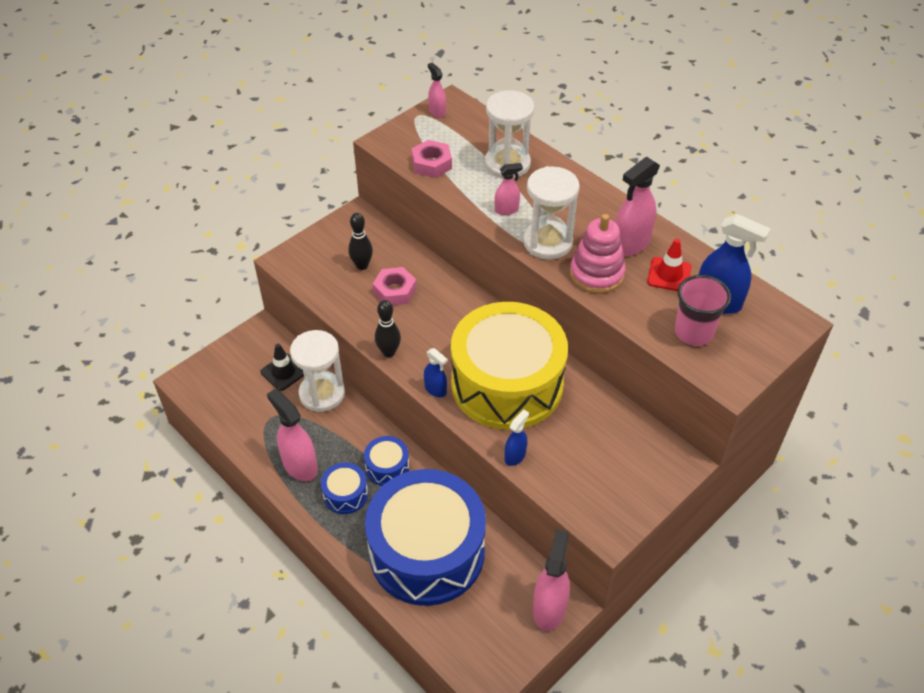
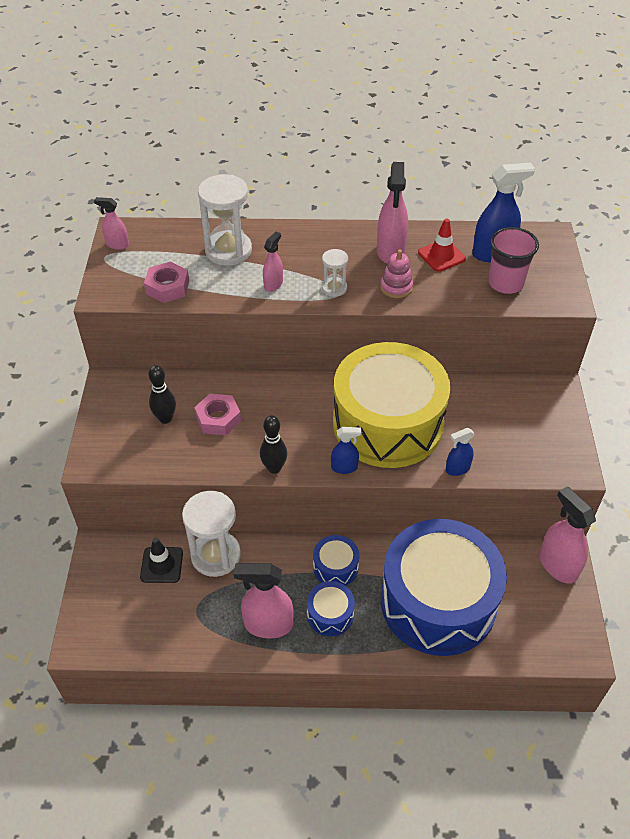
camera: 45 degrees left, 0 degrees up
(515, 456) = (457, 469): blue spray bottle -> blue spray bottle turned 105 degrees counterclockwise
(547, 242) = (334, 288): white hourglass -> white hourglass, size x0.52
(596, 274) = (396, 287): pink stacking toy -> pink stacking toy, size x0.62

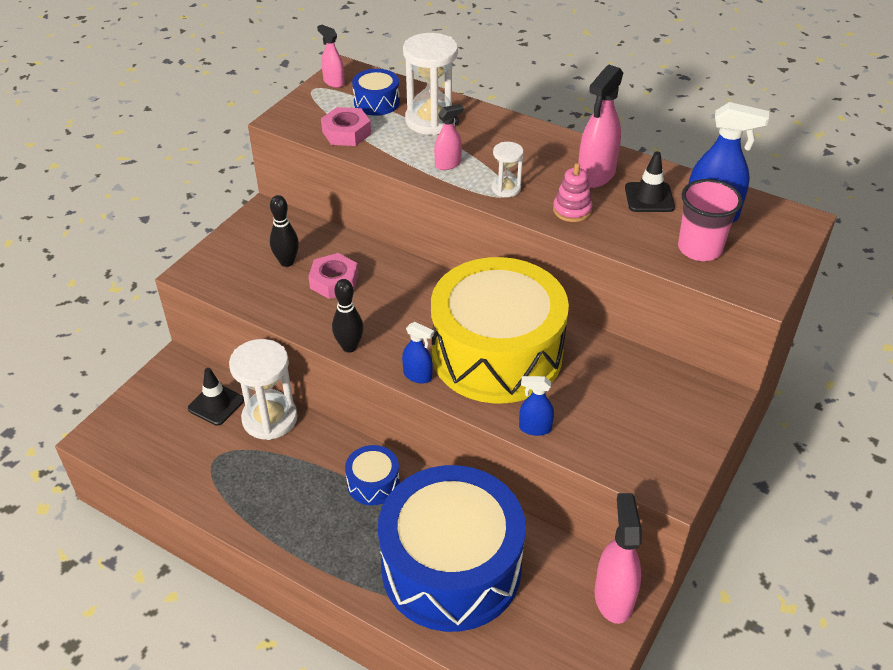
camera: 30 degrees right, 5 degrees down
(268, 625) = (267, 504): pink spray bottle -> none
(330, 614) = (333, 524): blue drum -> blue drum (376, 102)
(441, 256) = (649, 197): red traffic cone -> black traffic cone

